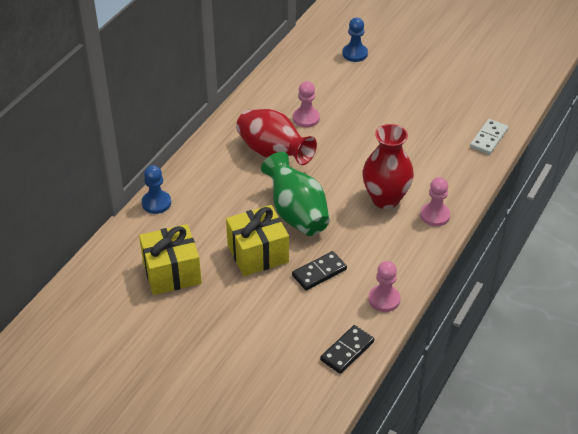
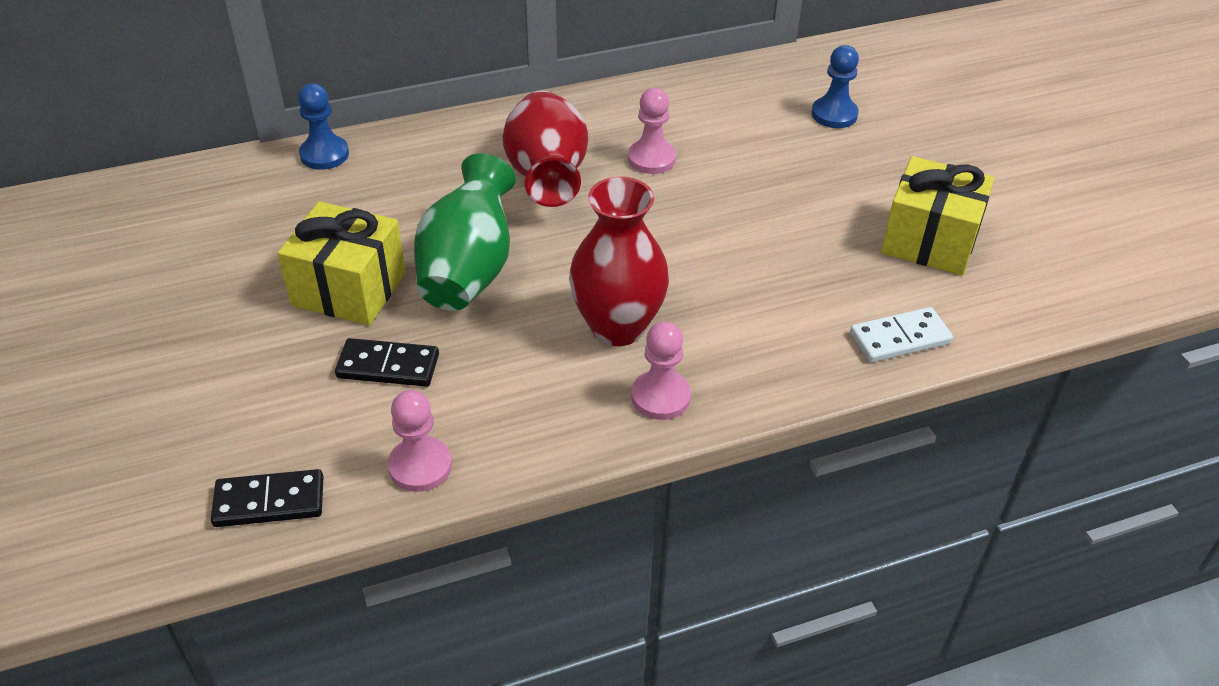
camera: 40 degrees right, 0 degrees up
(172, 272) = (221, 245): yellow gift -> yellow gift (929, 241)

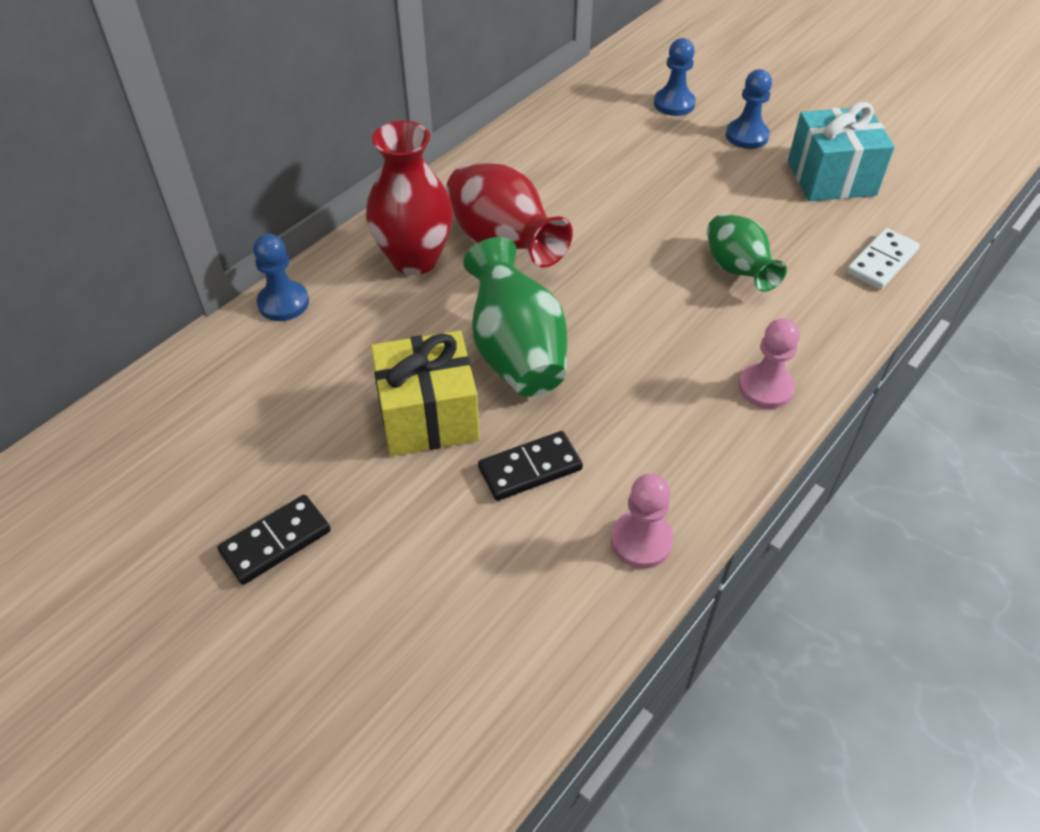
camera: 30 degrees left, 5 degrees up
(269, 502) = (546, 642): black domino -> black domino (276, 542)
(617, 327) = (680, 346): red vase -> red vase (414, 259)
(651, 159) = (572, 193): pink pawn -> none
(741, 285) = (737, 270): none -> green vase
(879, 170) = (747, 136): none -> blue pawn
(929, 241) = (831, 178): yellow gift -> turquoise gift

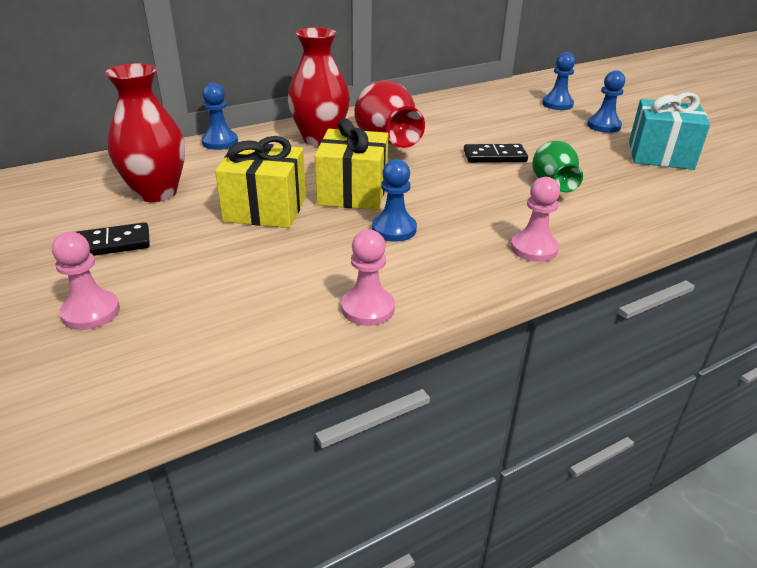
camera: 20 degrees right, 15 degrees down
(267, 429) = (156, 192): none -> red vase
(337, 657) = (91, 312): none -> pink pawn
(516, 352) = (353, 192): green vase -> yellow gift
(530, 468) = (314, 250): black domino -> black domino (494, 156)
(600, 404) = (394, 229): none -> blue pawn
(882, 262) = (678, 203): white domino -> none

